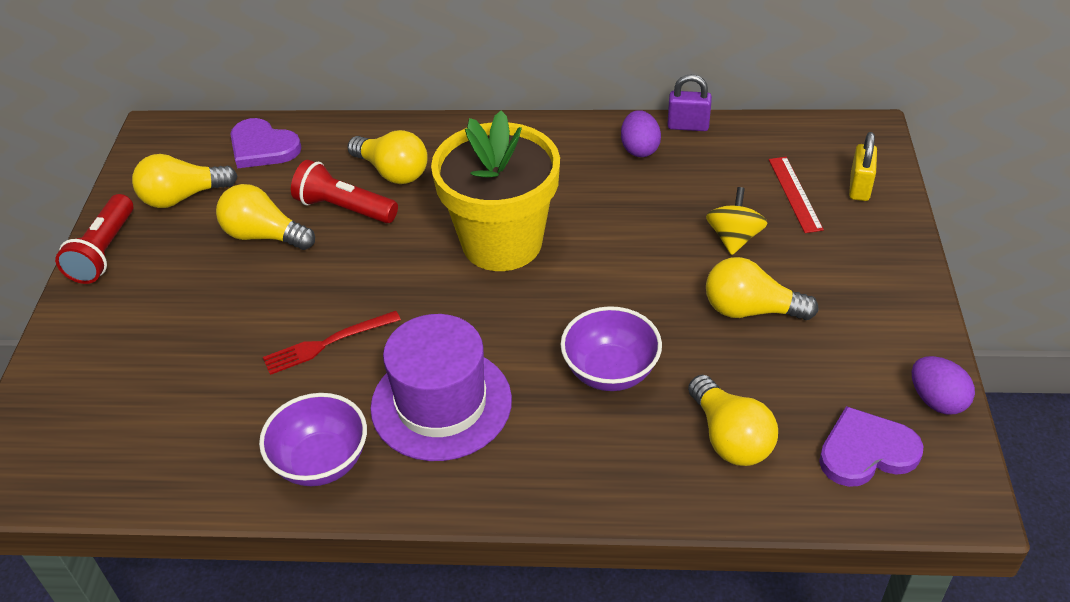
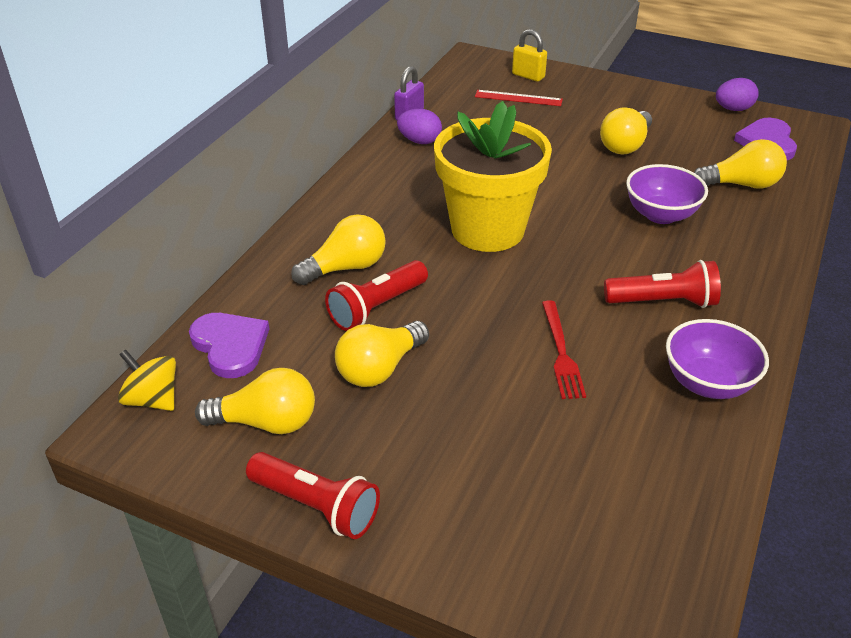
camera: 70 degrees left, 5 degrees down
(182, 197) = (266, 422): yellow light bulb -> yellow light bulb turned 90 degrees counterclockwise
(262, 147) = (230, 346): purple heart -> purple heart turned 90 degrees counterclockwise
(441, 403) = (663, 302): purple hat -> red flashlight
(734, 238) = (549, 131): yellow spinning top -> yellow spinning top (153, 399)

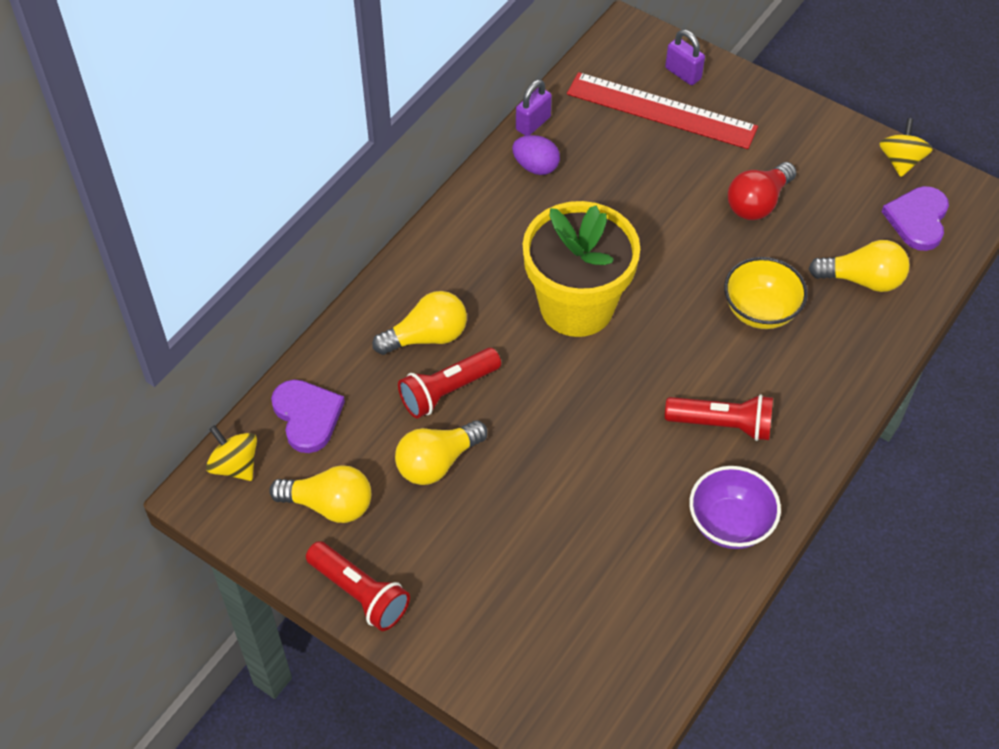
camera: 10 degrees right, 15 degrees up
(518, 98) = (661, 110): red ruler -> red ruler, size x1.94
(528, 76) = (683, 73): yellow padlock -> purple padlock
(561, 352) = (606, 469): red fork -> none
(625, 145) = (757, 203): yellow light bulb -> red light bulb
(660, 215) = (760, 311): purple bowl -> yellow bowl
(733, 109) = (901, 161): purple egg -> yellow spinning top

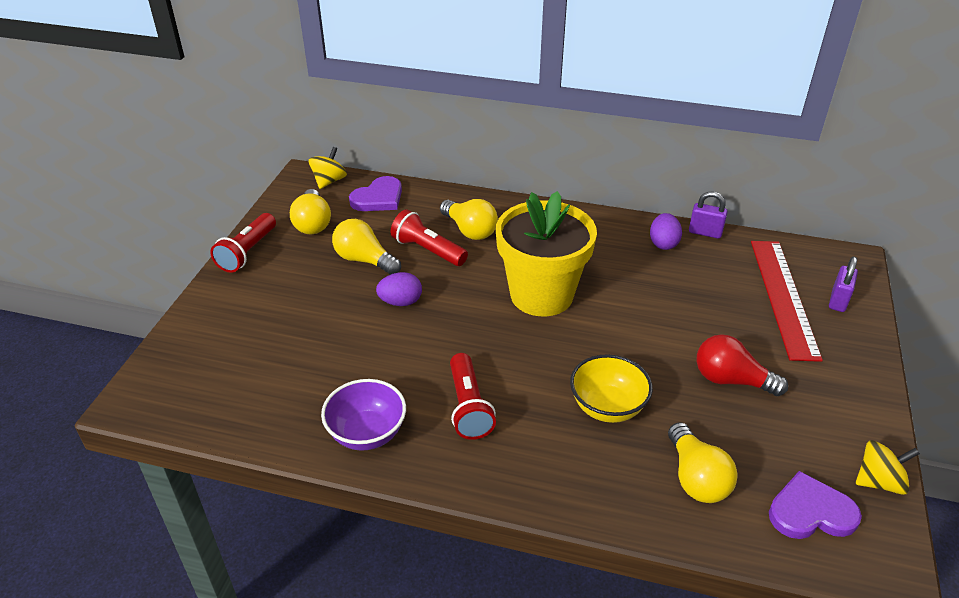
camera: 70 degrees right, 15 degrees down
(534, 443) = (400, 302): none -> purple egg

